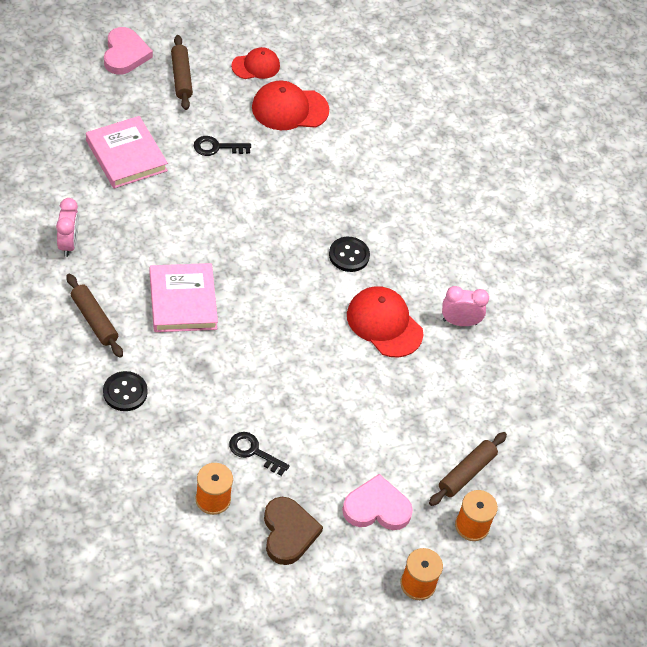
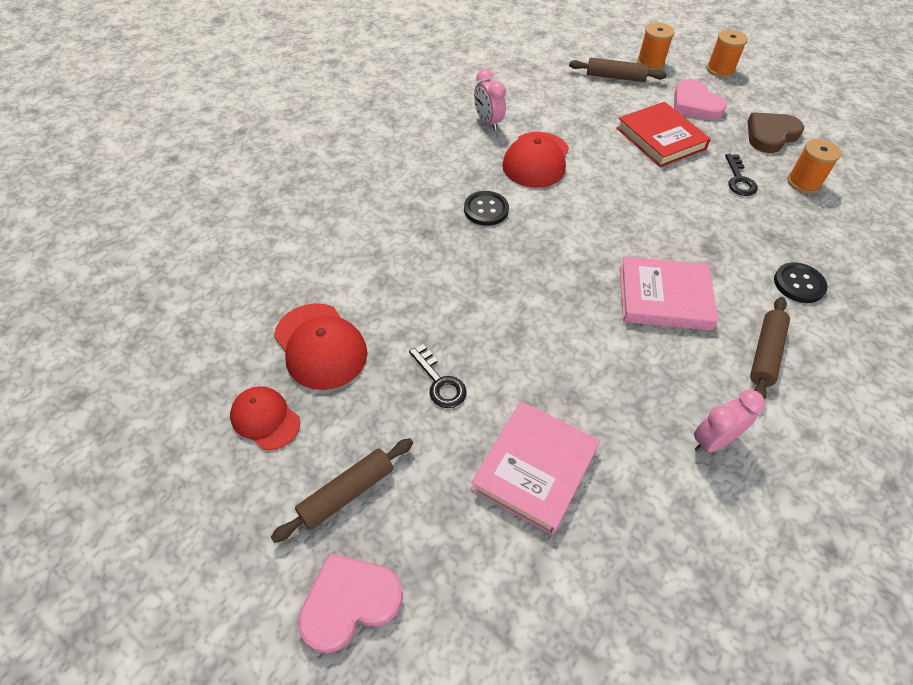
camera: 115 degrees left, 0 degrees up
(182, 301) = (664, 297): pink book -> pink book turned 45 degrees clockwise
(348, 436) = (661, 138): none -> red book

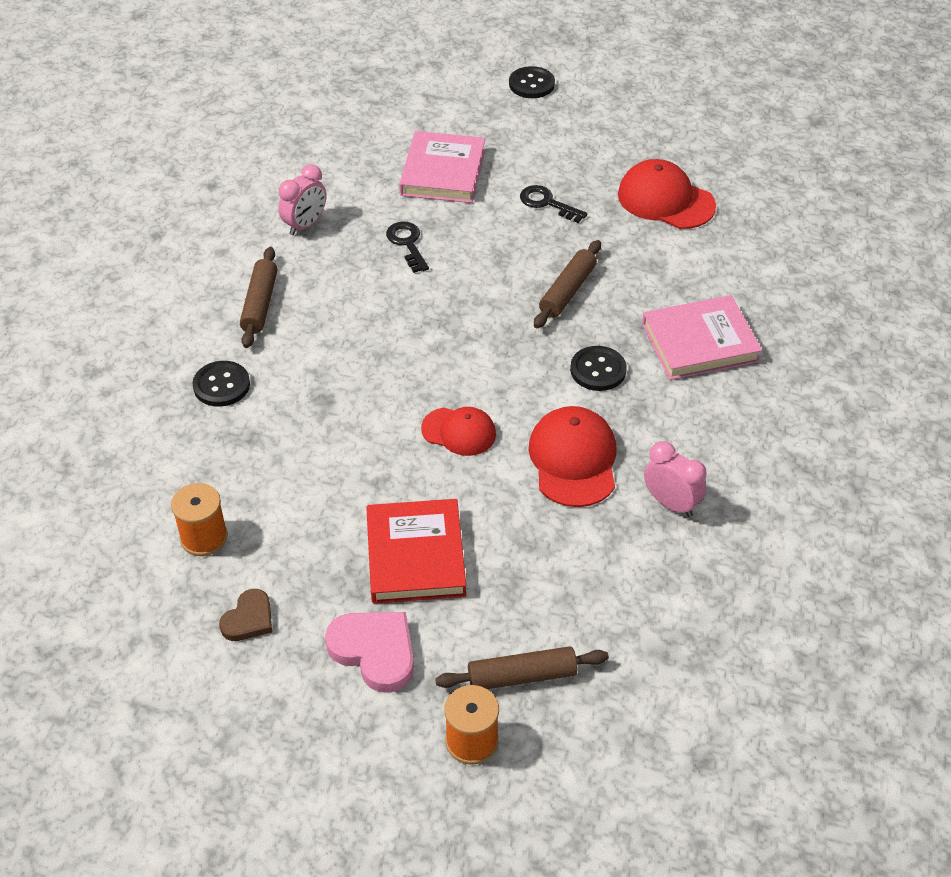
camera: 160 degrees right, 5 degrees down
(265, 419) = (665, 146): red cap -> red cap (459, 431)
(347, 493) = (571, 126): brown rolling pin -> brown rolling pin (567, 291)
(349, 602) = (531, 84): pink heart -> black button
(661, 138) = (415, 556): red book -> red book turned 45 degrees clockwise
(664, 297) = (367, 329): pink book -> pink book (699, 342)
(720, 70) = (341, 767): orange spool -> none
(739, 180) = (294, 514): black key -> black key (407, 244)
(770, 135) = (249, 619): brown heart -> brown heart, size x0.62

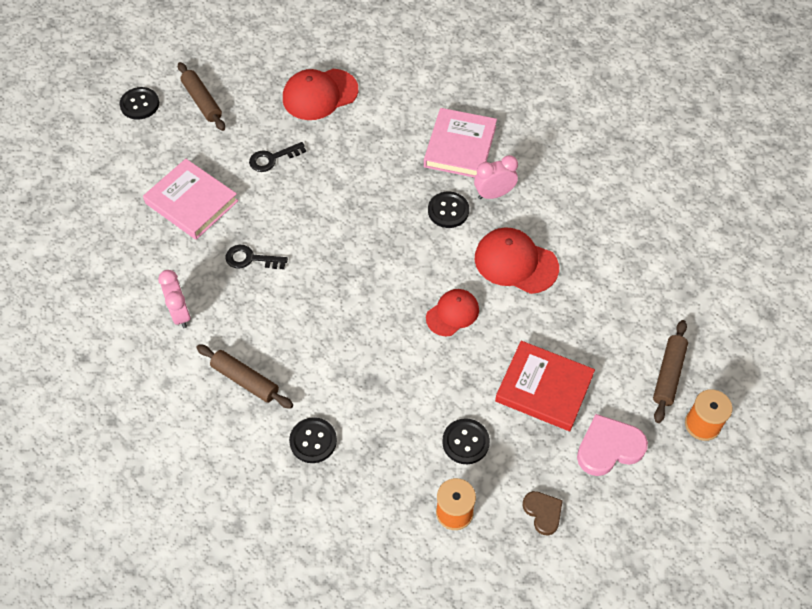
camera: 60 degrees left, 10 degrees up
(298, 511) = (465, 442): none -> black button
(567, 291) = (366, 190): brown rolling pin -> brown rolling pin (202, 101)
(671, 504) = (580, 231): pink clock -> pink clock (494, 194)

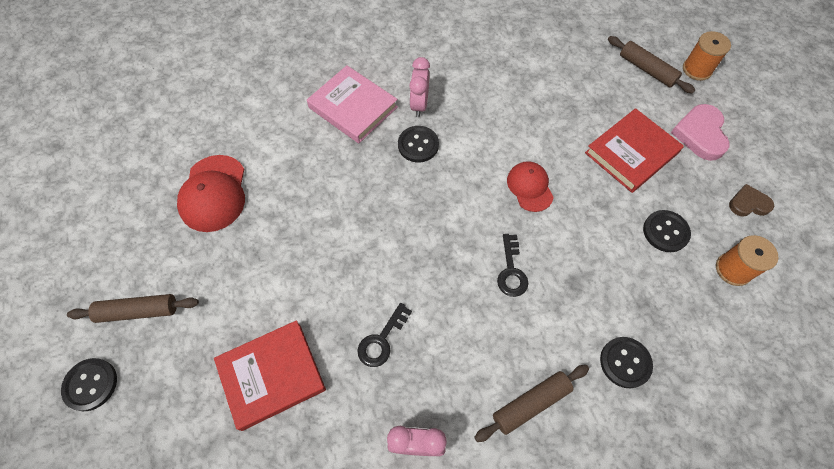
camera: 65 degrees left, 5 degrees up
(191, 202) = (272, 375): pink book -> red book
(272, 158) = (265, 269): black key -> black key (511, 271)
(515, 262) = (498, 120): red cap -> none

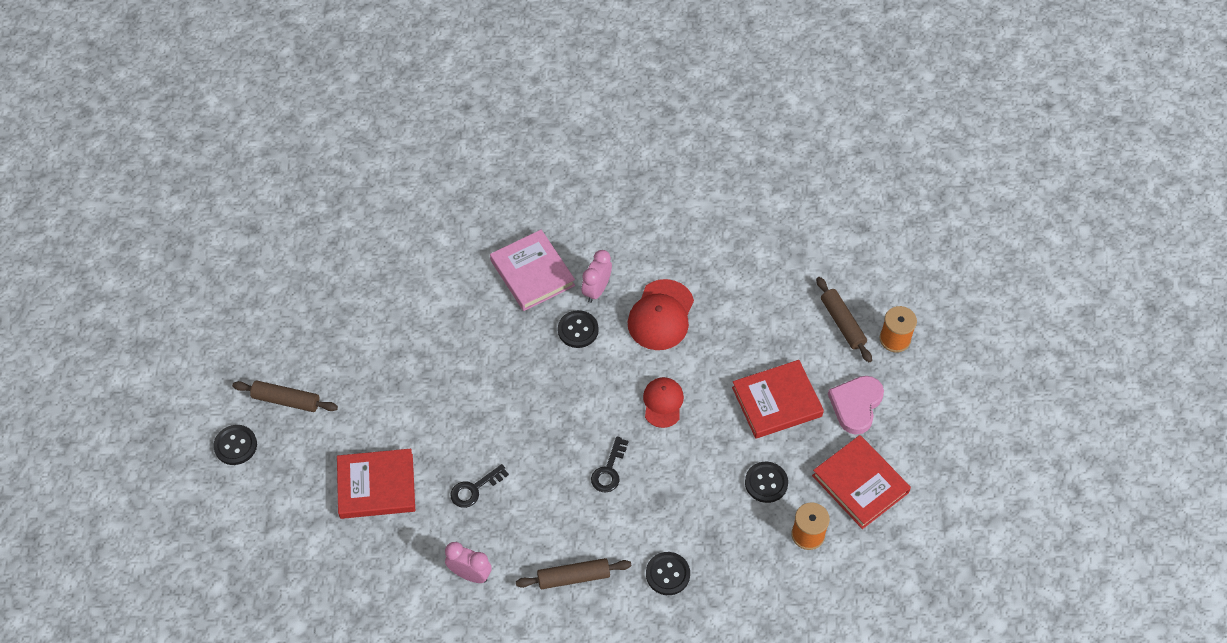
camera: 20 degrees right, 5 degrees down
(213, 193) = (377, 318): red cap -> red cap (661, 315)
(748, 203) = (860, 484): brown heart -> red book

